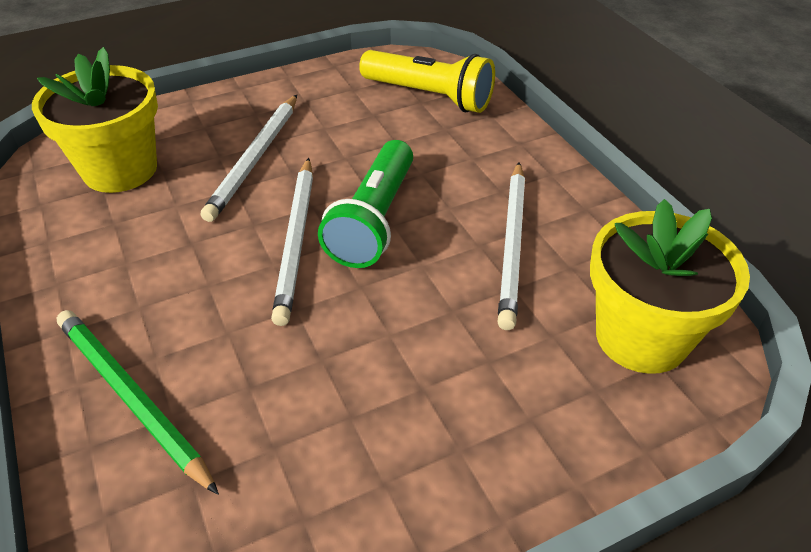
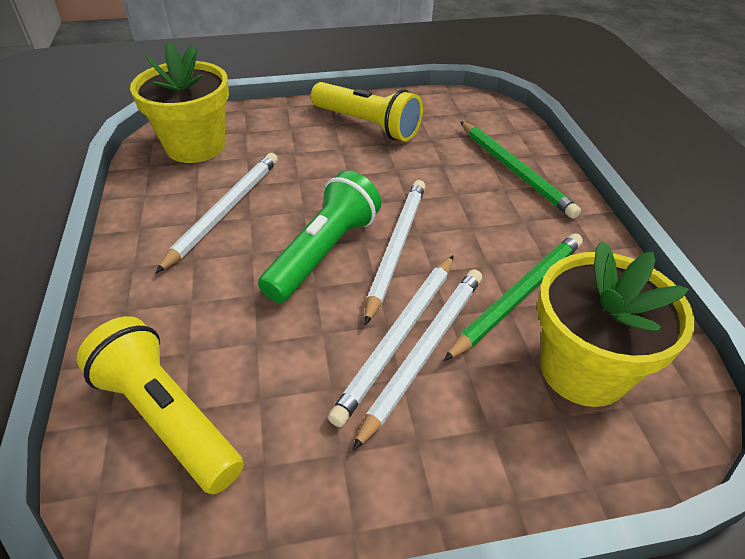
camera: 165 degrees left, 0 degrees up
(164, 216) = (518, 295): none -> green pencil
(278, 164) = (398, 337): none -> white pencil
(399, 459) = (367, 125): none -> yellow flashlight

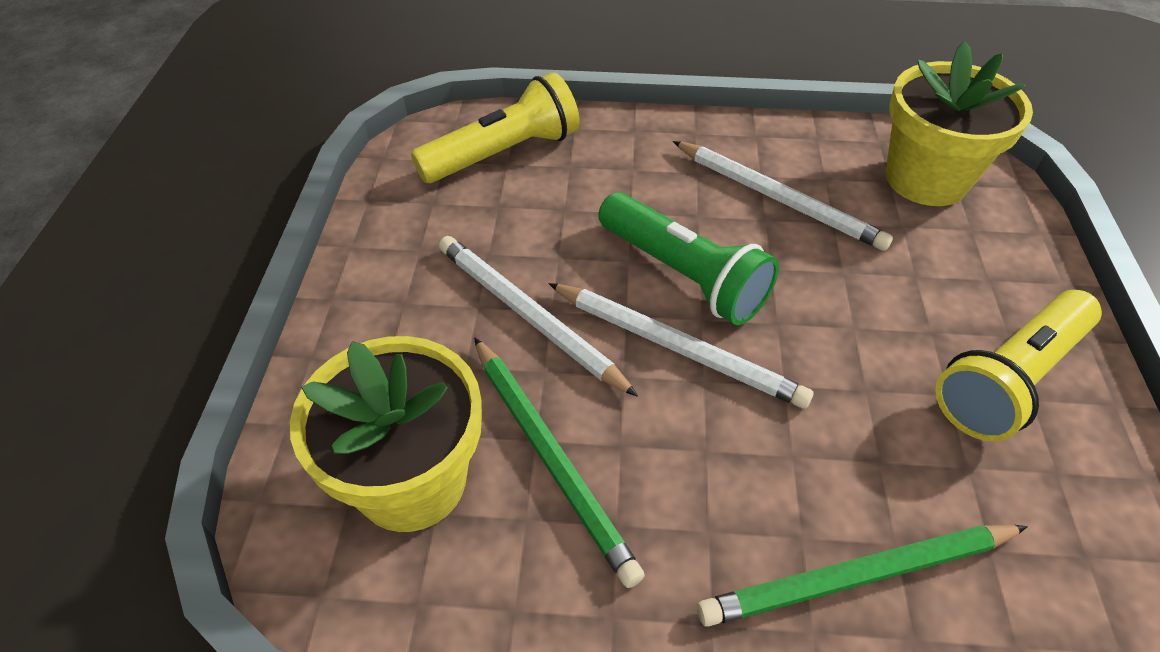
camera: 105 degrees right, 5 degrees up
(424, 351) = (501, 333): white pencil -> none

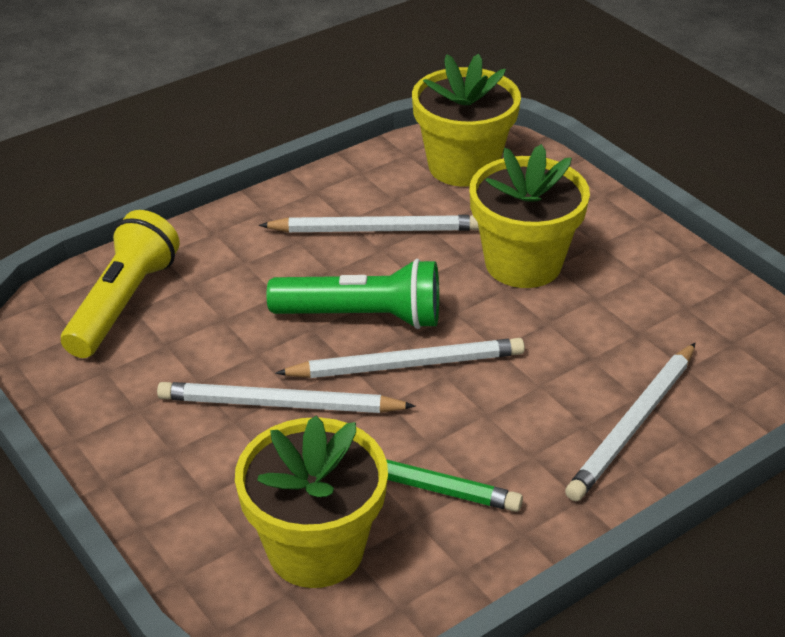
camera: 40 degrees left, 10 degrees down
(858, 577) = (633, 425): green pencil -> white pencil
(898, 311) = (523, 263): none -> yellow flower pot
(1009, 379) = (620, 269): yellow flashlight -> none

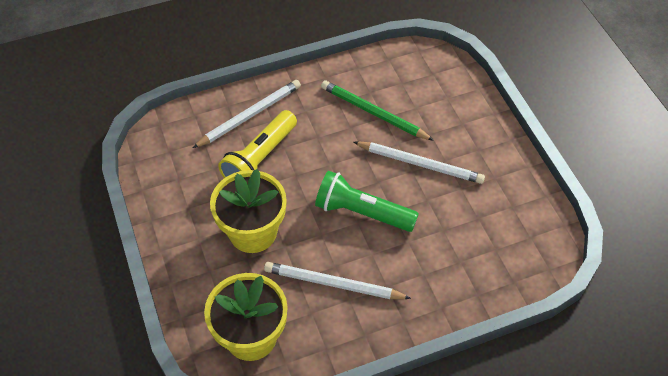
camera: 165 degrees left, 15 degrees up
(123, 303) = (503, 255): yellow flashlight -> yellow flashlight (260, 158)
(316, 549) = (417, 88): yellow flower pot -> none
(406, 364) = (347, 174): white pencil -> none

